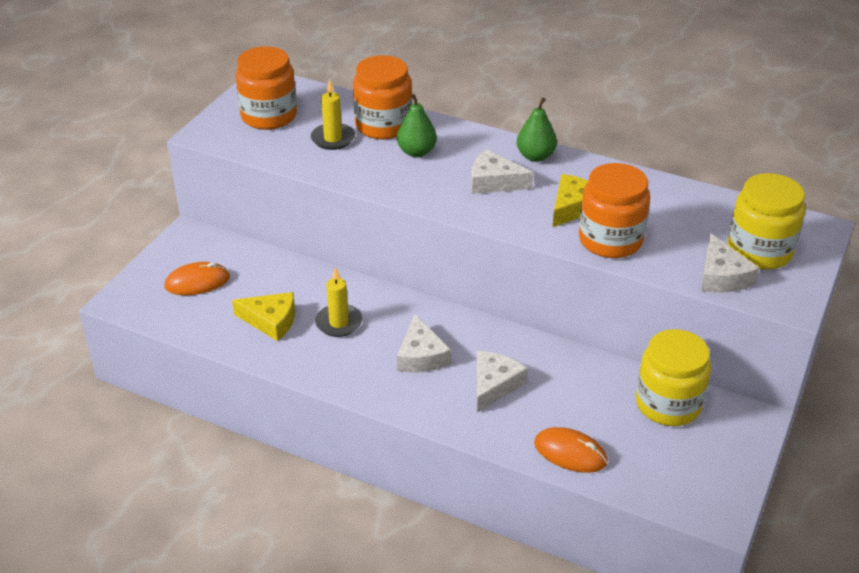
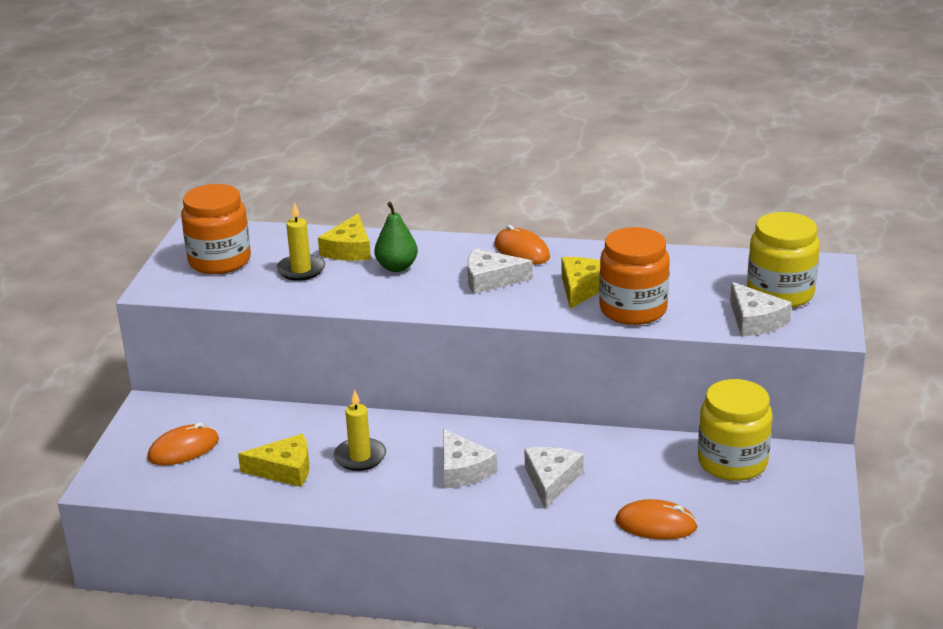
camera: 15 degrees left, 10 degrees down
(383, 125) = (349, 249): orange jar -> yellow cheese
(535, 156) = (522, 251): green pear -> orange mouse

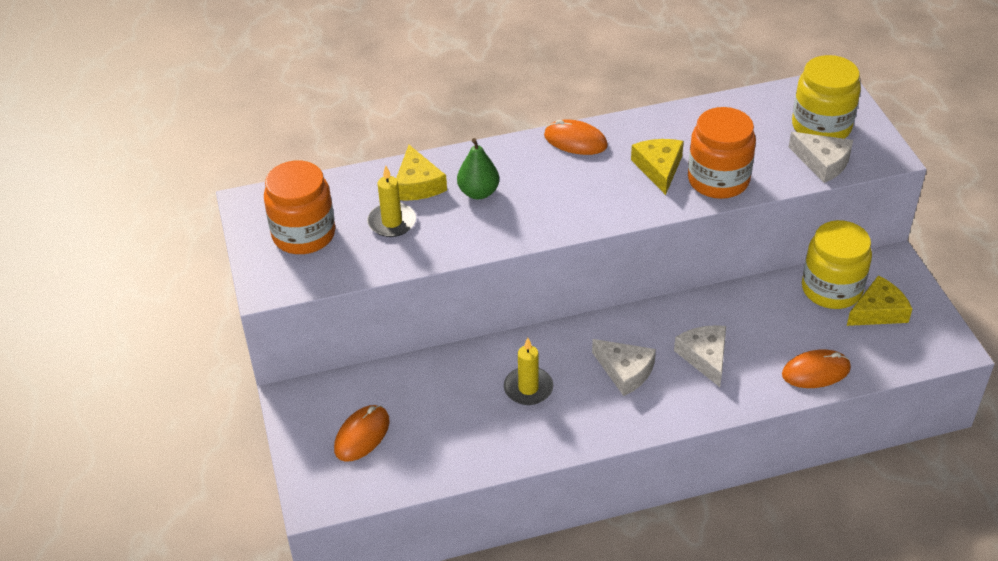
camera: 25 degrees left, 15 degrees up
(284, 469) = (472, 425): yellow cheese -> yellow cheese (878, 311)
(491, 280) = (573, 182): white cheese -> none

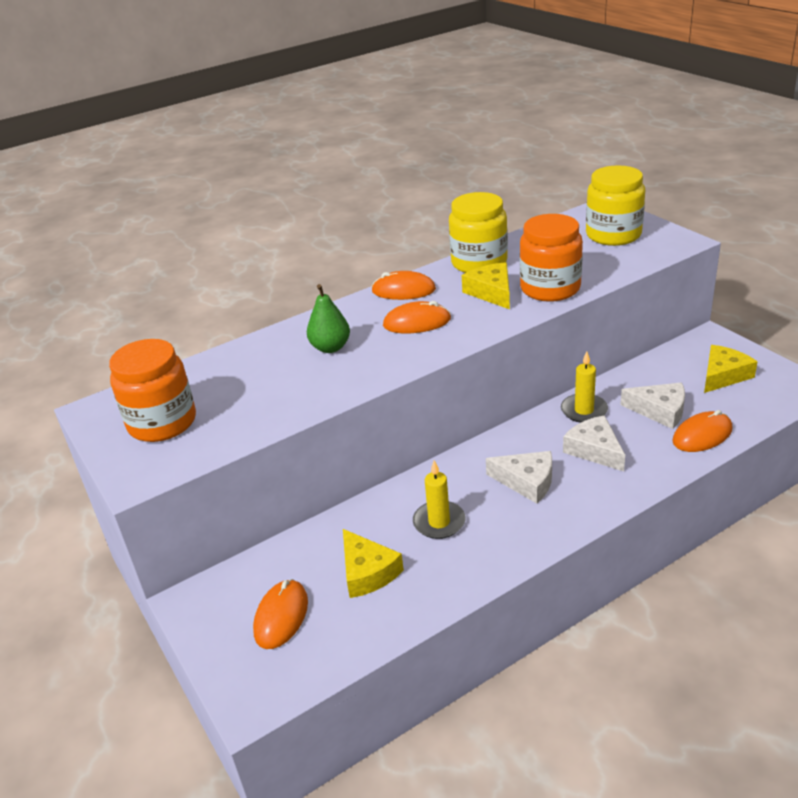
camera: 15 degrees left, 10 degrees down
(392, 222) = (253, 391): yellow candle -> yellow candle (584, 410)
(418, 184) = (267, 355): yellow cheese -> yellow cheese (367, 572)
(570, 185) = (417, 322): none -> orange mouse
(822, 162) = (632, 257): white cheese -> white cheese (660, 411)
(831, 289) = (672, 369): yellow jar -> yellow jar (479, 263)

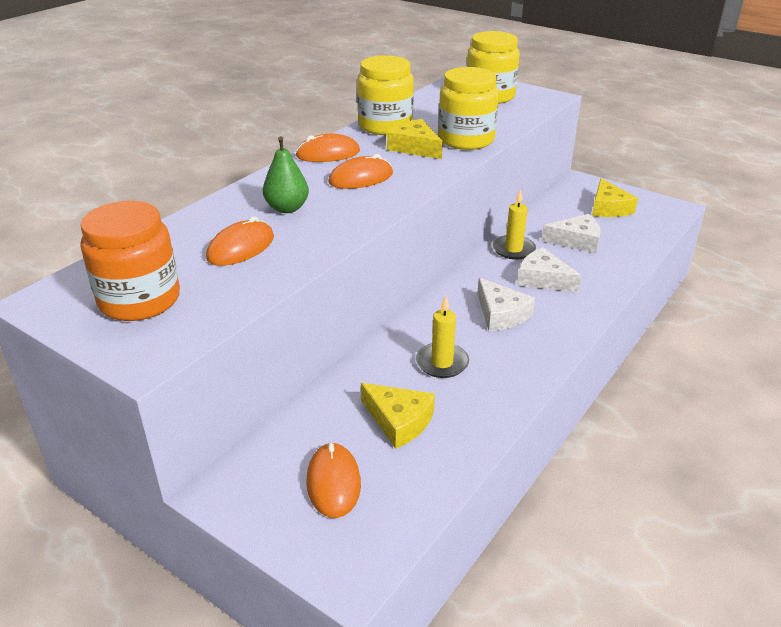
camera: 25 degrees left, 0 degrees up
(527, 481) = (501, 314): white cheese -> white cheese turned 60 degrees clockwise
(550, 288) = (466, 140): orange jar -> yellow jar
(702, 435) = (622, 254): orange mouse -> orange mouse (241, 247)
(723, 375) = (608, 208): yellow cheese -> yellow cheese turned 150 degrees clockwise

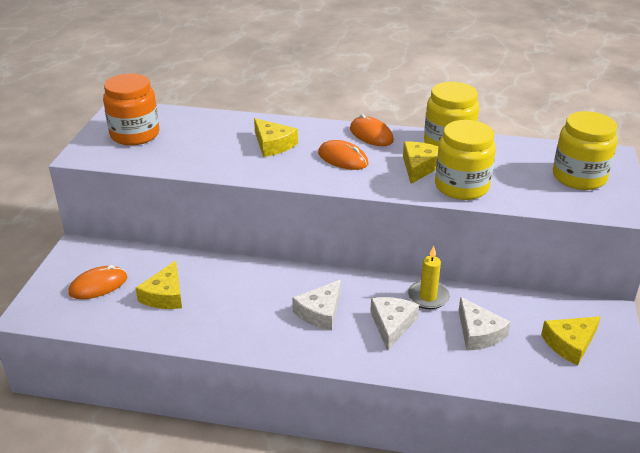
camera: 65 degrees right, 0 degrees up
(241, 247) = (210, 145): orange mouse -> none
(287, 208) = (273, 144): green pear -> yellow cheese
(442, 363) = (238, 298): yellow candle -> none

